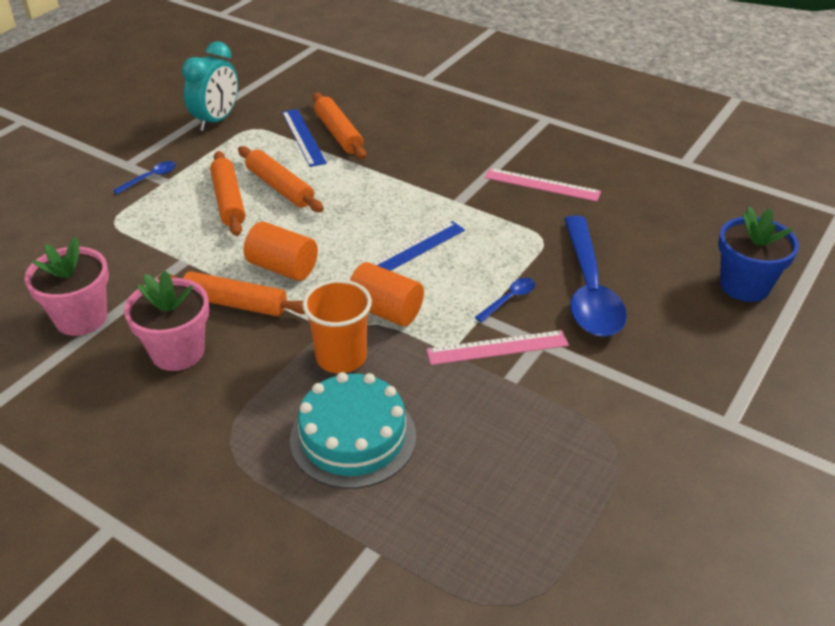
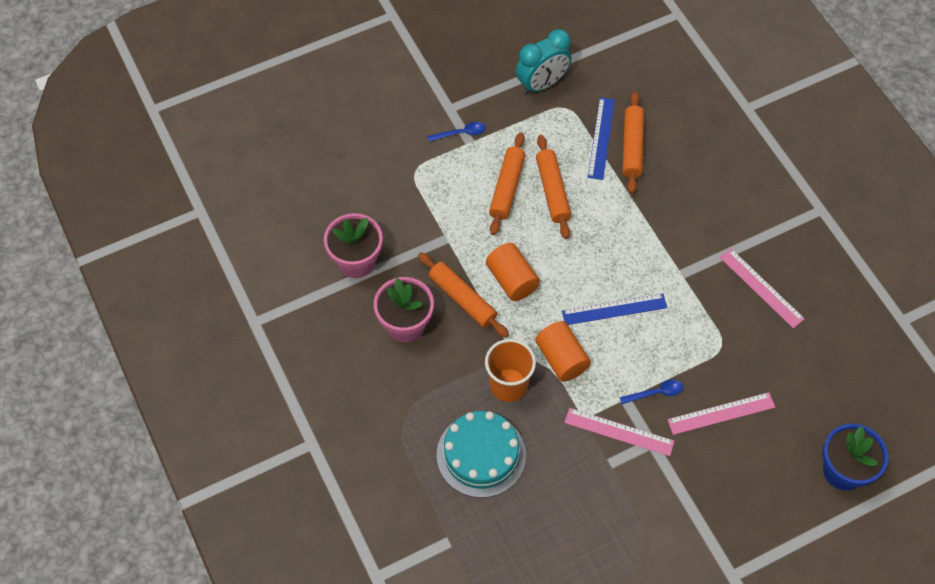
camera: 30 degrees right, 20 degrees up
(589, 289) = (721, 413): blue spoon -> pink ruler

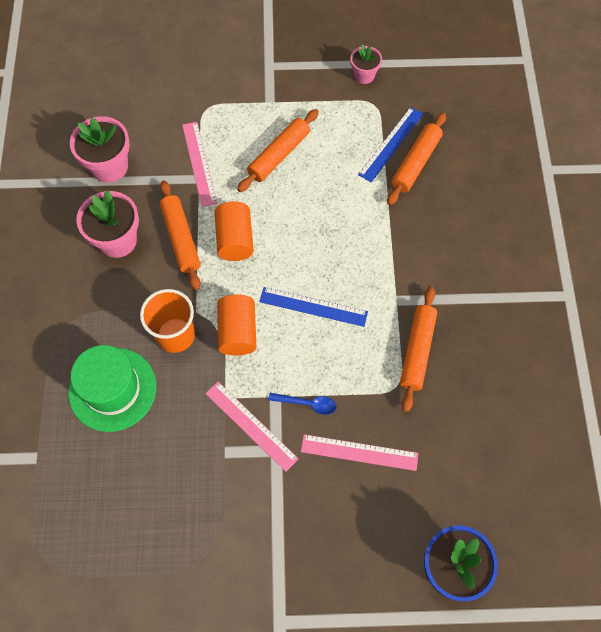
camera: 25 degrees right, 5 degrees up
(460, 133) = (266, 91): blue spoon -> none
(481, 455) = (112, 389): turquoise cake -> green hat
(542, 84) = (364, 75): turquoise clock -> pink flower pot
(553, 191) = (319, 174): orange rolling pin -> orange rolling pin (417, 351)
(761, 288) = (467, 346): pink ruler -> pink ruler (199, 163)

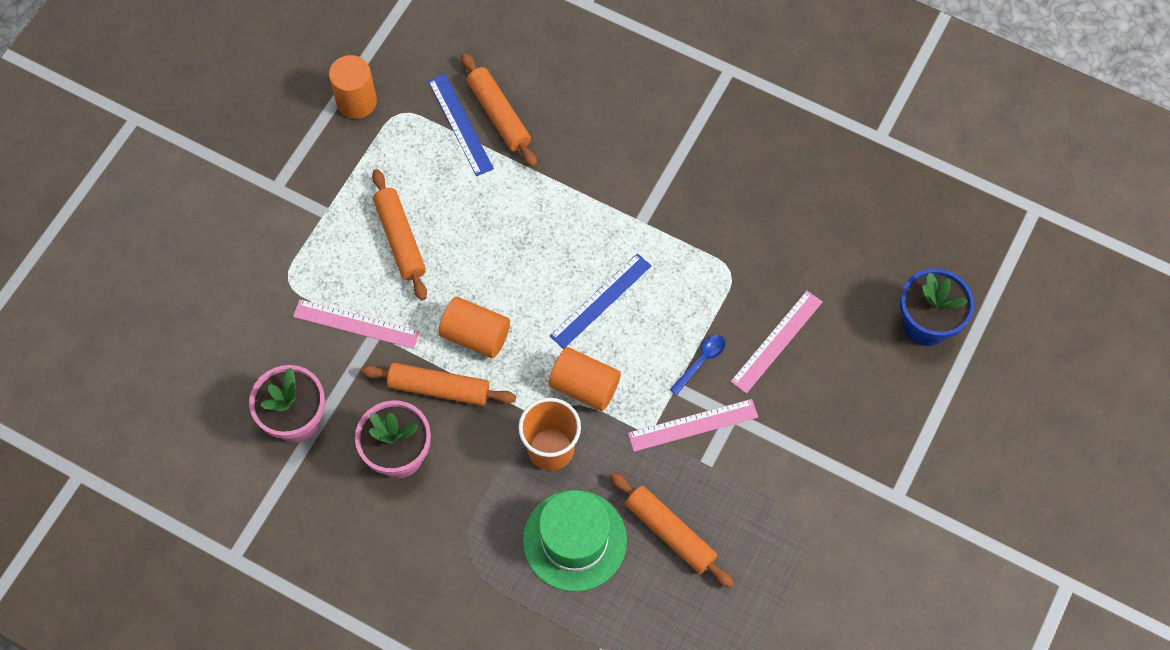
camera: 60 degrees left, 0 degrees up
(364, 75) = (356, 101): pink flower pot -> orange cylinder
(417, 351) = (705, 233): orange rolling pin -> orange rolling pin (670, 532)

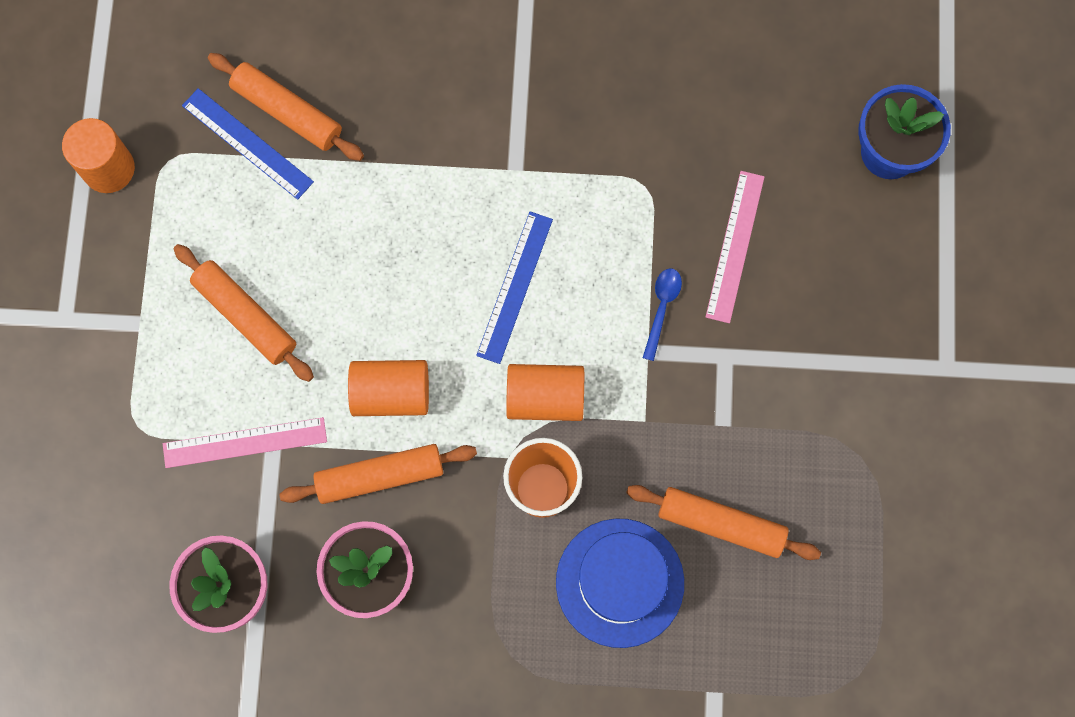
camera: 25 degrees left, 10 degrees up
(574, 540) = (620, 582): green hat -> blue hat
(693, 425) = (688, 387): pink ruler -> none

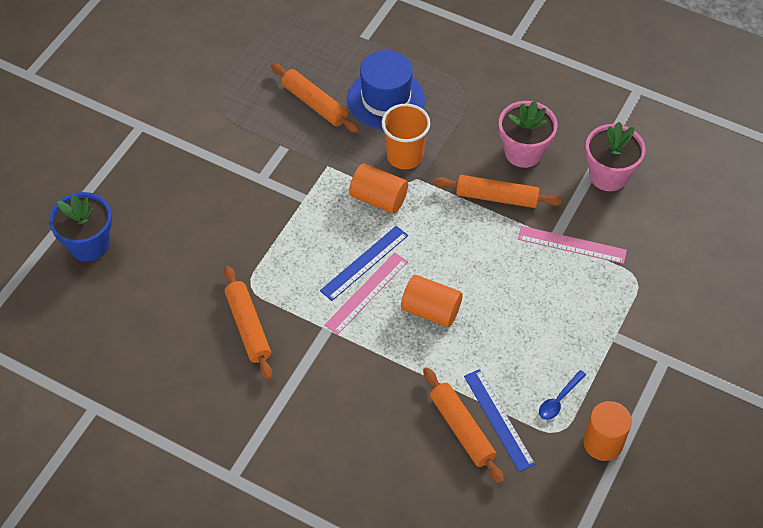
camera: 155 degrees left, 20 degrees down
(246, 316) = (543, 313): orange rolling pin -> orange rolling pin (248, 327)
(391, 393) = (470, 236): orange cylinder -> orange cylinder (431, 310)
(662, 308) = (282, 216): blue spoon -> blue spoon (559, 400)
(735, 246) = (217, 231): pink ruler -> pink ruler (366, 293)

